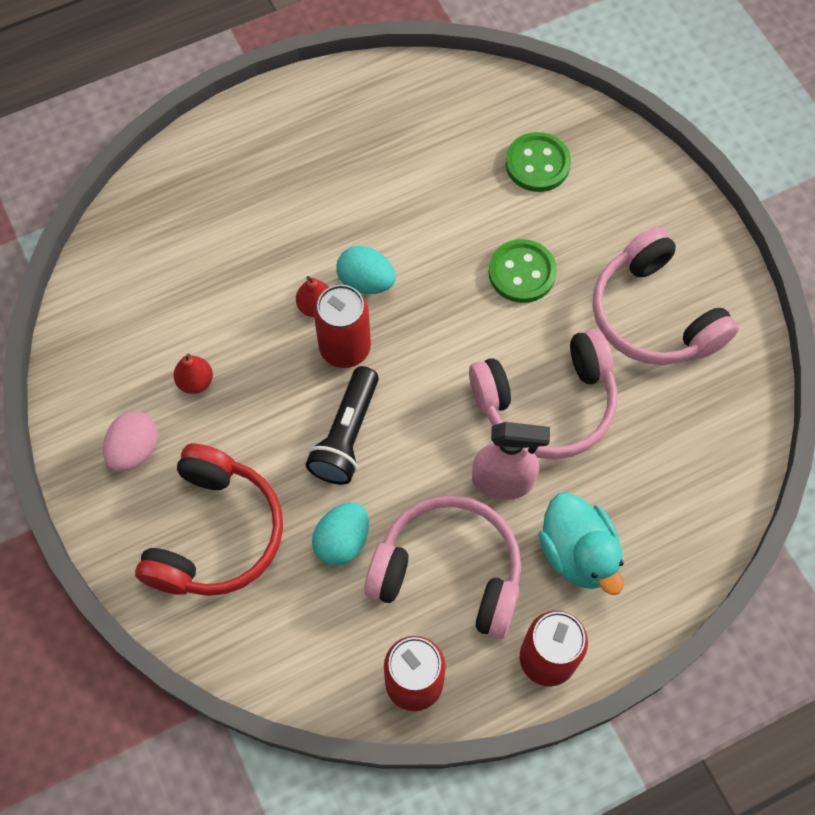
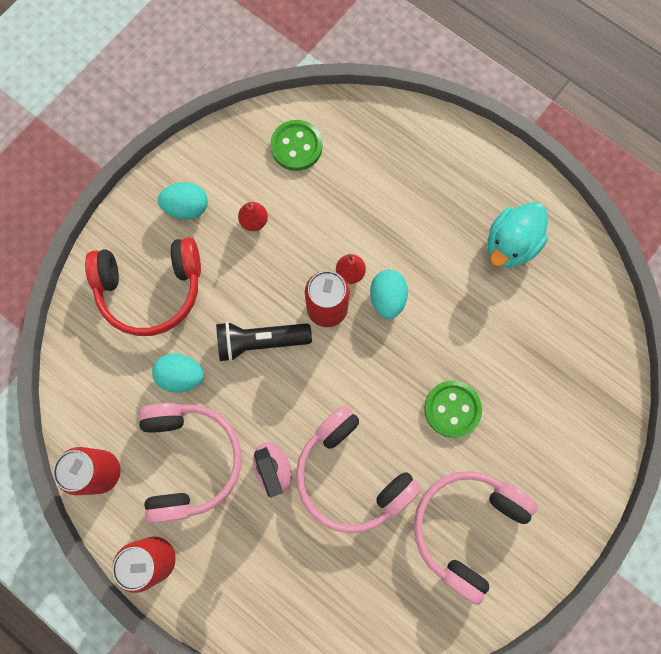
camera: 65 degrees right, 10 degrees up
(134, 450) = (187, 208): pink egg -> turquoise egg
(537, 164) = (554, 380): green button -> green button (296, 146)
(578, 553) = (243, 548): turquoise duck -> turquoise duck (510, 244)

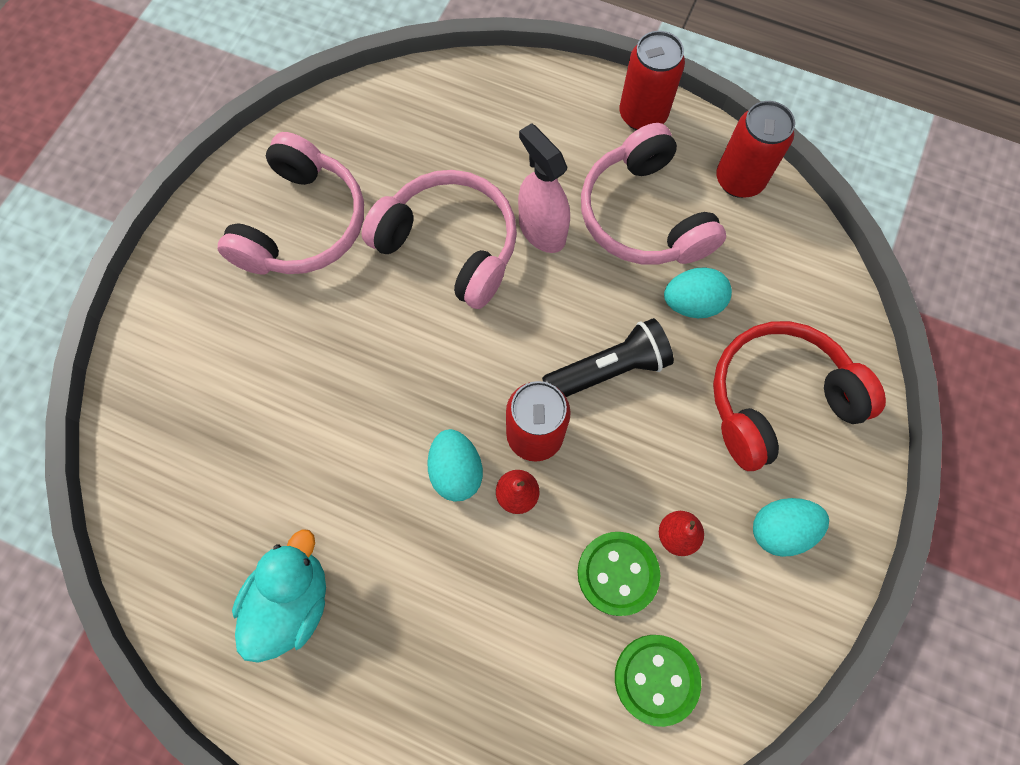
camera: 165 degrees right, 5 degrees down
(452, 409) = (341, 349): green button -> green button (617, 573)

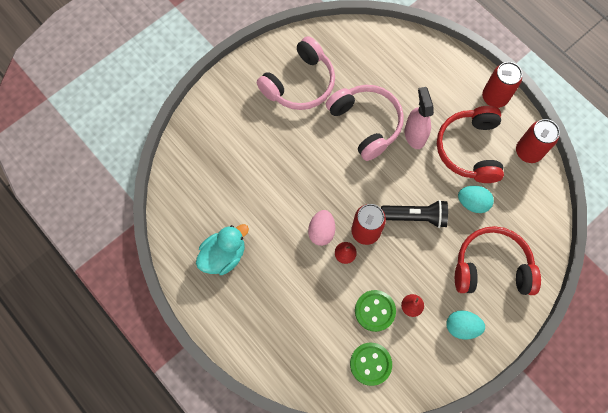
camera: 25 degrees right, 0 degrees up
(456, 471) = (321, 231): turquoise egg -> pink egg
(643, 216) = (469, 149): pink headphones -> red headphones

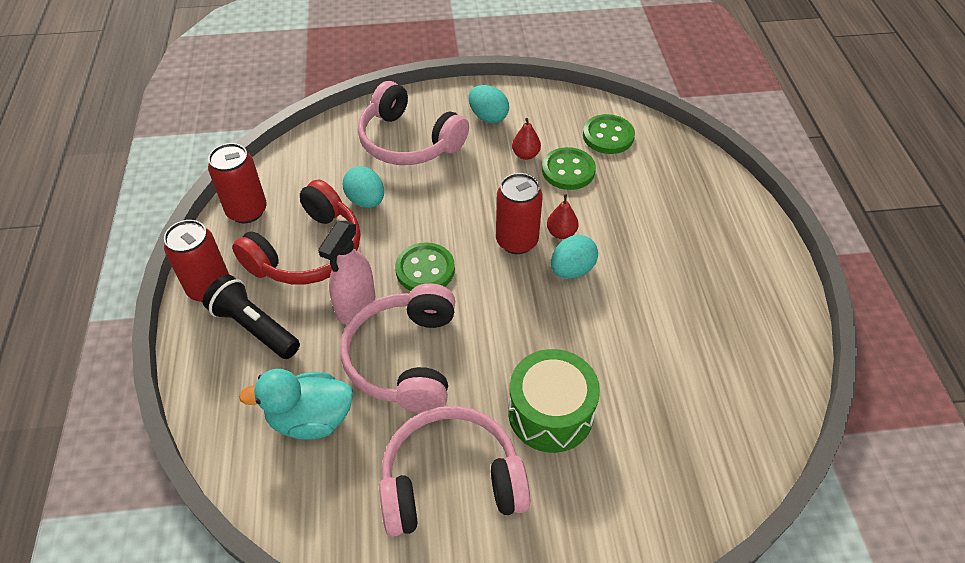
camera: 145 degrees left, 20 degrees down
(224, 255) = (722, 313): turquoise duck -> turquoise duck (311, 419)
(278, 141) = (550, 413): none -> green drum
(321, 231) = (572, 270): pink egg -> turquoise egg
(399, 179) = (425, 270): none -> green button
(415, 216) = (443, 223): black flashlight -> black flashlight (254, 327)
(491, 267) = (408, 141): red headphones -> pink headphones

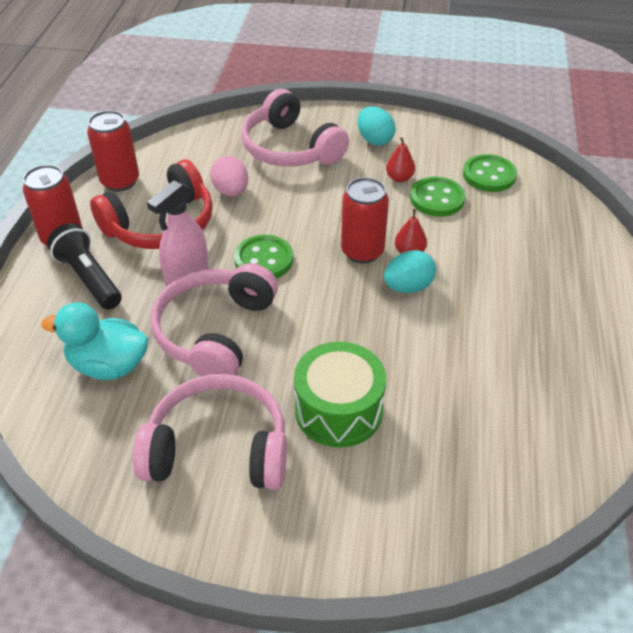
camera: 15 degrees right, 5 degrees down
(366, 201) = (231, 191): turquoise egg -> pink egg

